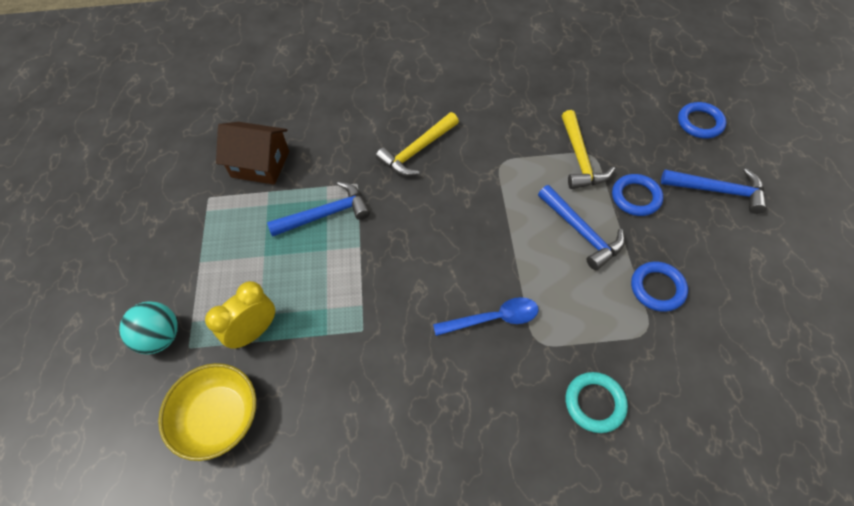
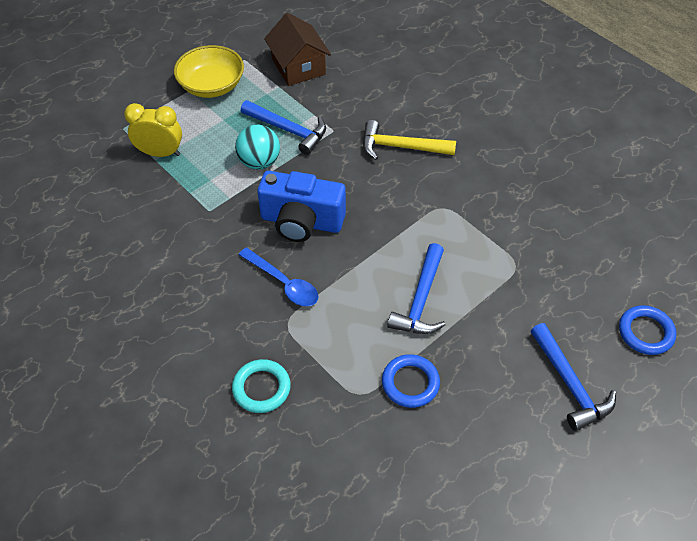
camera: 50 degrees right, 5 degrees down
(160, 337) = (119, 110): turquoise ball -> turquoise ball (259, 162)
(218, 418) = (86, 175): yellow bowl -> yellow bowl (212, 85)
(437, 265) = (301, 222): none -> blue camera
(580, 158) = (502, 259): yellow hammer -> none
(636, 197) = (498, 322): blue ring -> none

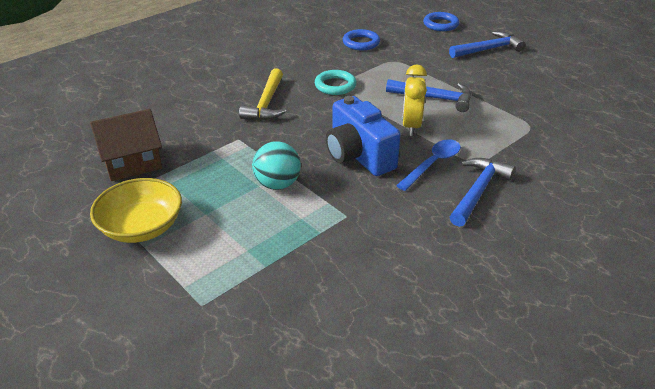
camera: 90 degrees left, 15 degrees down
(160, 153) = (254, 263): yellow clock -> yellow clock (411, 126)
(261, 388) = (545, 172): turquoise ring -> turquoise ring (335, 85)
(288, 130) = (232, 166): blue hammer -> blue hammer (478, 191)
(301, 222) = (358, 156): blue camera -> blue camera turned 135 degrees clockwise
(410, 383) = (511, 104): blue ring -> blue ring (361, 43)

